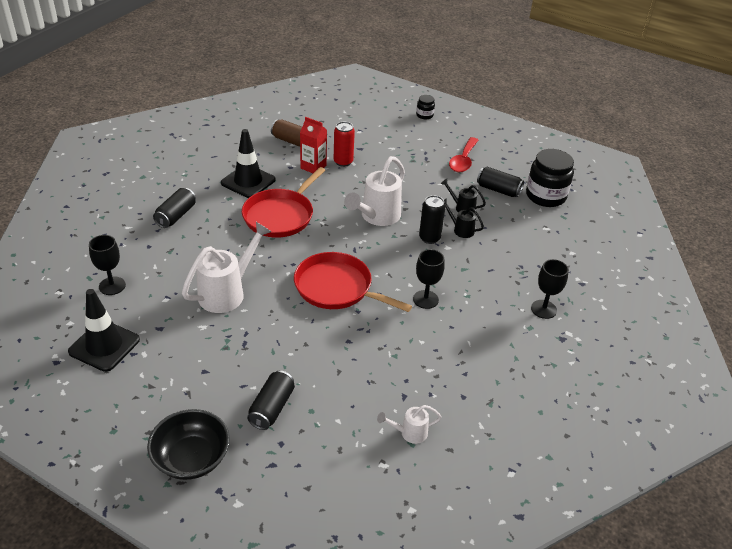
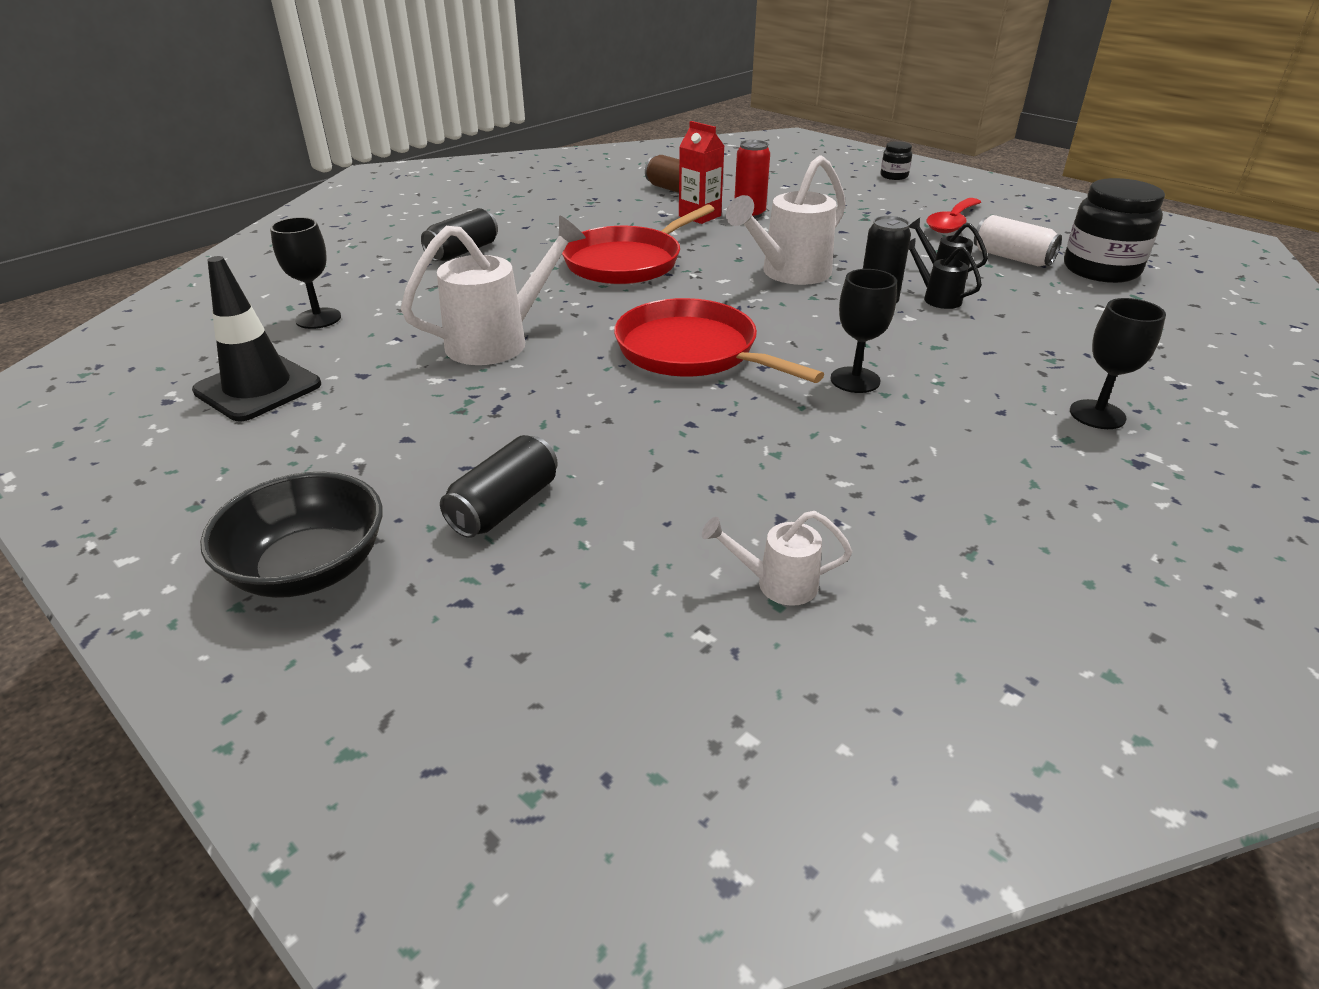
camera: 15 degrees right, 5 degrees down
(248, 181) = (591, 224): black traffic cone -> none
(498, 190) = (1012, 258): black can -> white can

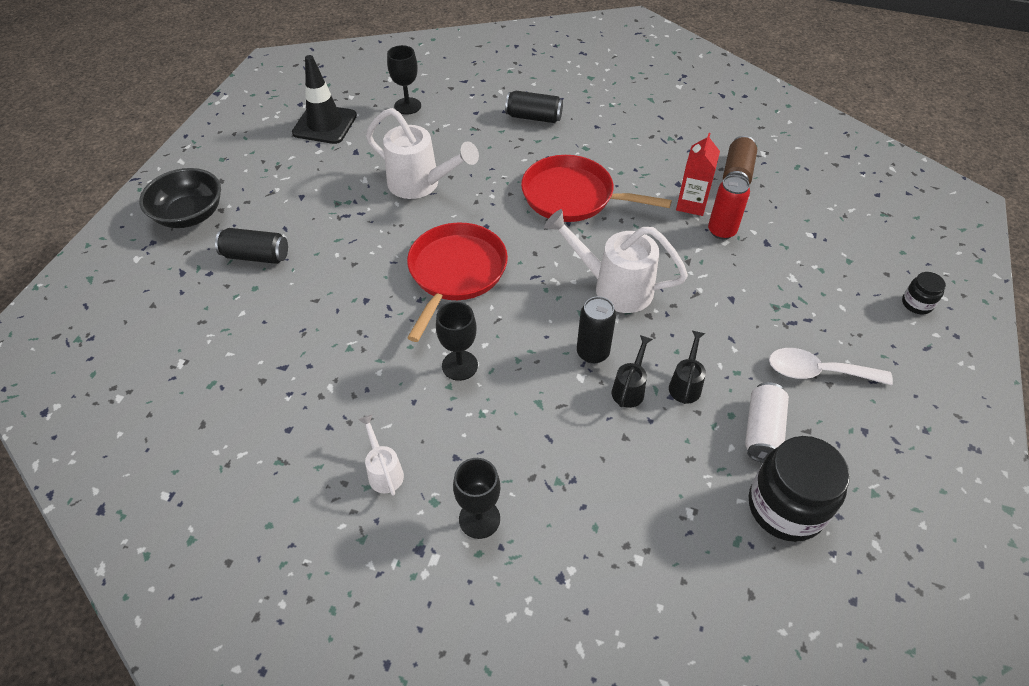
camera: 65 degrees right, 15 degrees up
(777, 584) = (226, 380): white watering can -> white watering can (384, 471)
(952, 223) = (817, 372): red spoon -> white spoon

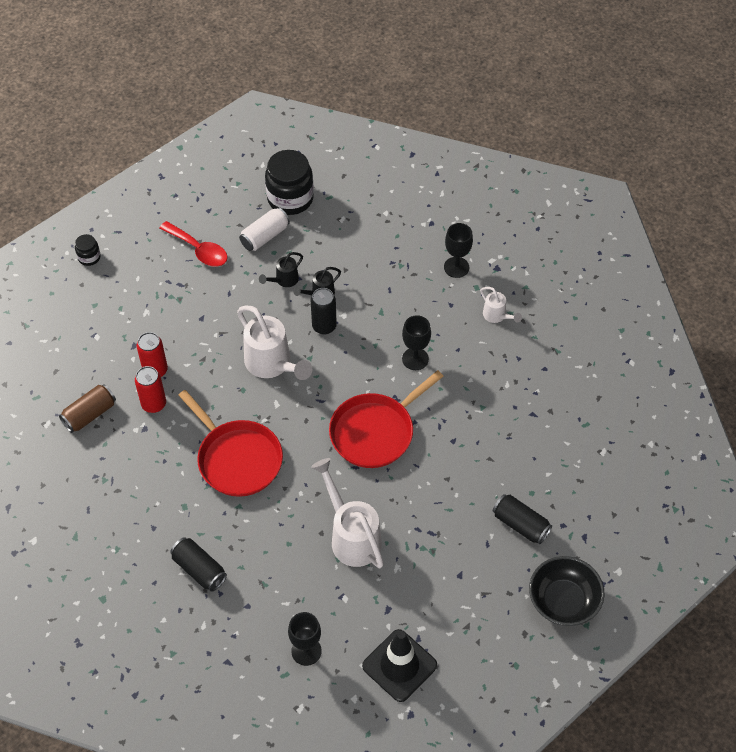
camera: 150 degrees left, 5 degrees up
(384, 471) = (497, 316): white watering can -> white watering can turned 45 degrees counterclockwise
(691, 204) = (154, 404): red carton -> red can
(817, 372) = (199, 250): white spoon -> red spoon

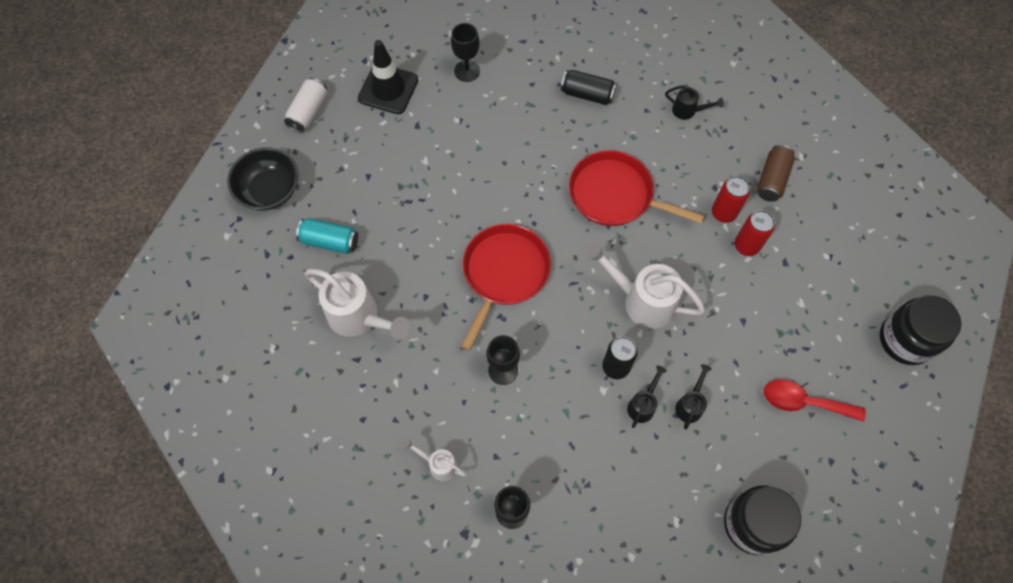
camera: 155 degrees right, 10 degrees up
(89, 257) = (905, 340): black jar -> black jar, size x2.08
(115, 509) = (687, 111): none -> black watering can
(265, 236) = (746, 454): white can -> white can (308, 112)
(351, 536) = (476, 170): white watering can -> white watering can (359, 317)
(520, 524) = (330, 241): black can -> turquoise can

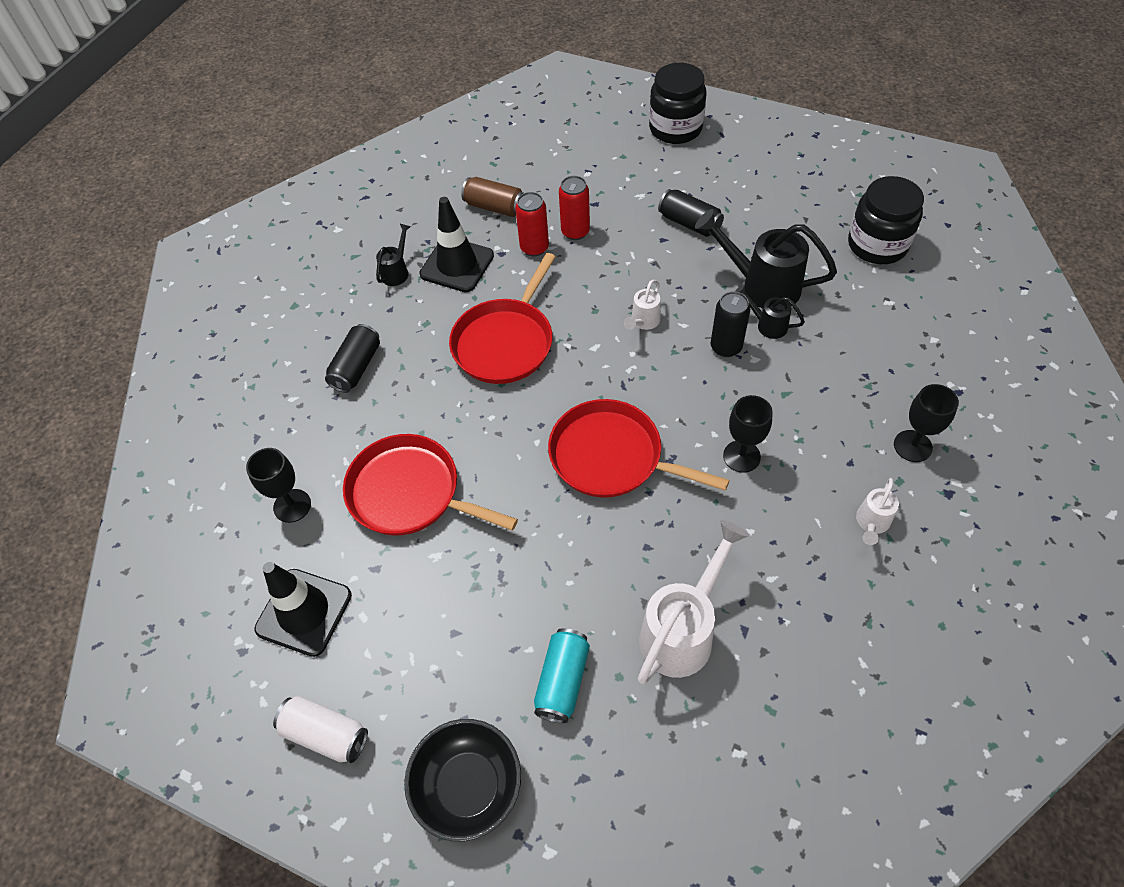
camera: 85 degrees left, 10 degrees down
(475, 140) = (410, 493): none -> red pan
(641, 300) = (643, 322): white watering can -> white watering can, size x0.51
(690, 405) = (762, 286): black watering can -> black watering can, size x1.97
(698, 154) = (457, 265): none -> black traffic cone
(767, 346) = (689, 223): none -> black can
(803, 402) = (747, 201): red spoon -> none

